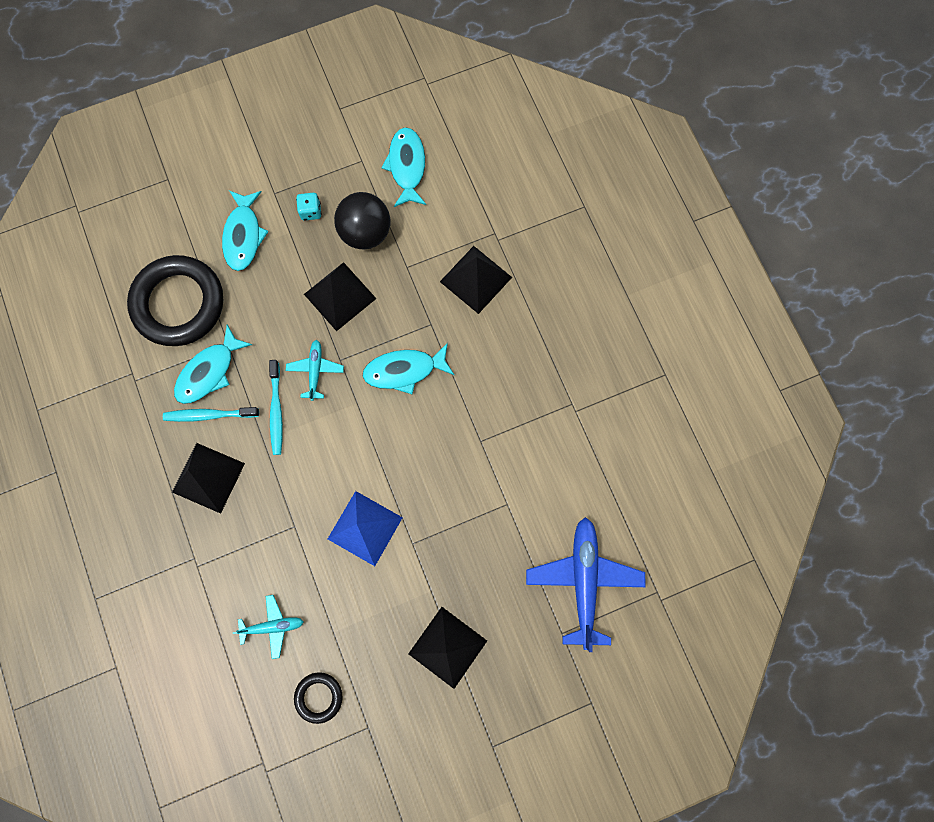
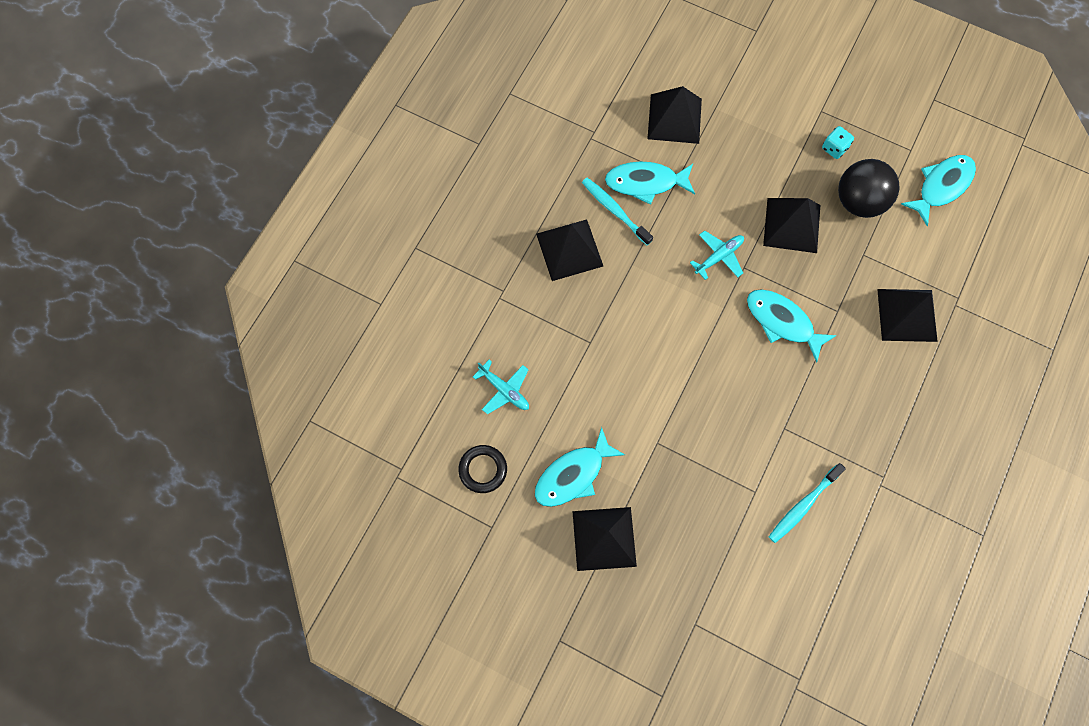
camera: 50 degrees right, 5 degrees down
(179, 303) = (674, 118): black ring -> black pyramid
(243, 236) = (768, 118): turquoise fish -> turquoise fish (573, 475)
(276, 411) = (662, 255): turquoise toothbrush -> turquoise toothbrush (803, 505)
(365, 528) = (636, 396): blue pyramid -> none
(584, 580) = (753, 607): blue plane -> none

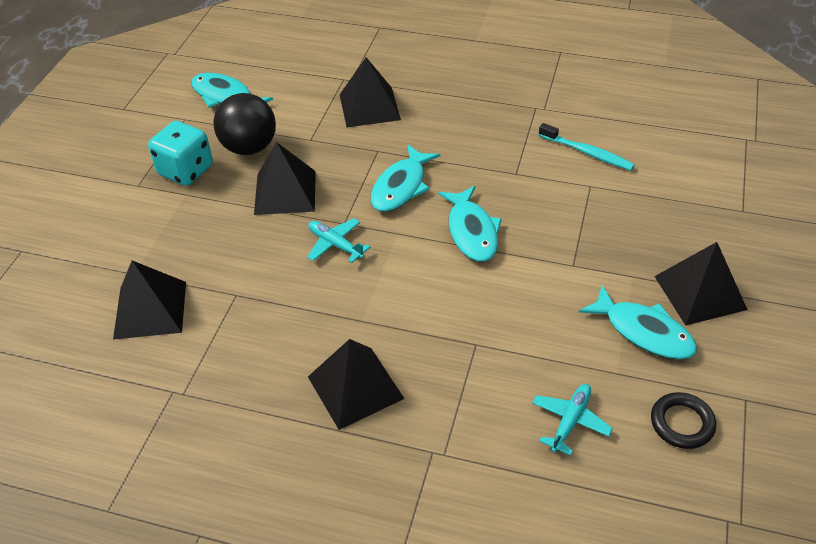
camera: 100 degrees left, 25 degrees down
(614, 210) = (290, 349): turquoise toothbrush -> none
(645, 182) = (246, 324): turquoise fish -> turquoise fish (472, 232)
(834, 148) = (186, 171): turquoise dice -> turquoise dice, size x1.87

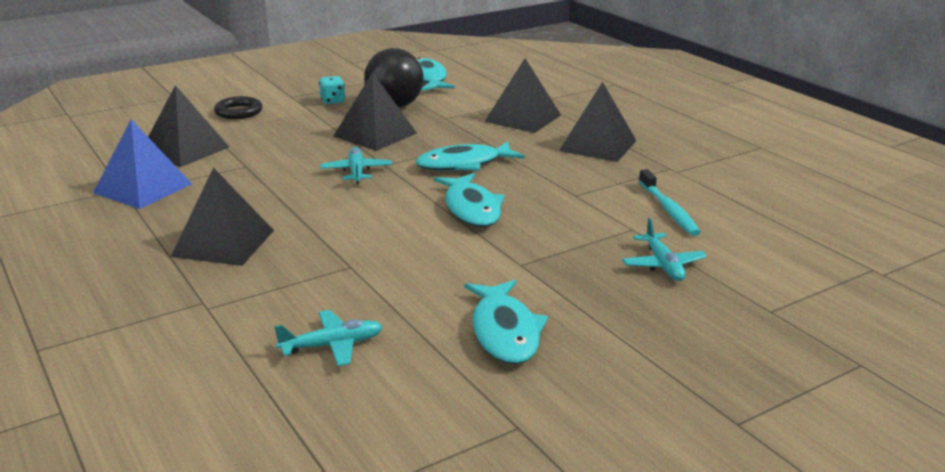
camera: 40 degrees right, 20 degrees down
(186, 171) = (332, 101): turquoise dice -> turquoise dice, size x0.53
(191, 377) = (143, 188): none -> blue pyramid
(472, 232) = (471, 209): turquoise fish -> turquoise fish turned 45 degrees counterclockwise
(648, 209) = (663, 265): none -> turquoise plane
(682, 423) = (423, 404): black ring -> black ring (238, 112)
(700, 292) = (611, 337): black pyramid -> black pyramid (597, 145)

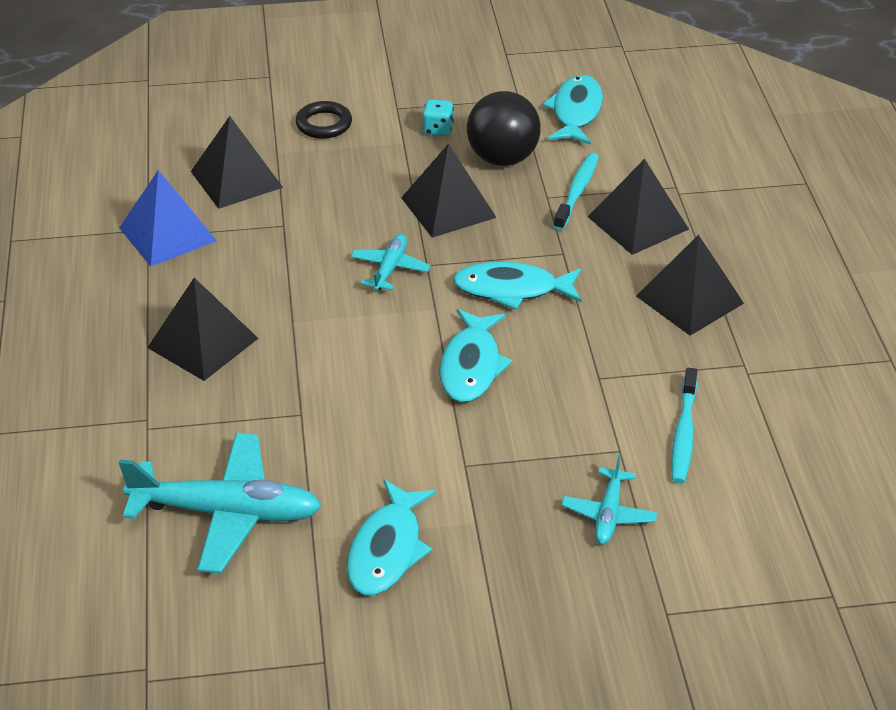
camera: 25 degrees right, 15 degrees up
(332, 346) = (227, 513): turquoise plane -> turquoise plane, size x1.93
(464, 112) = (577, 191): none -> turquoise toothbrush

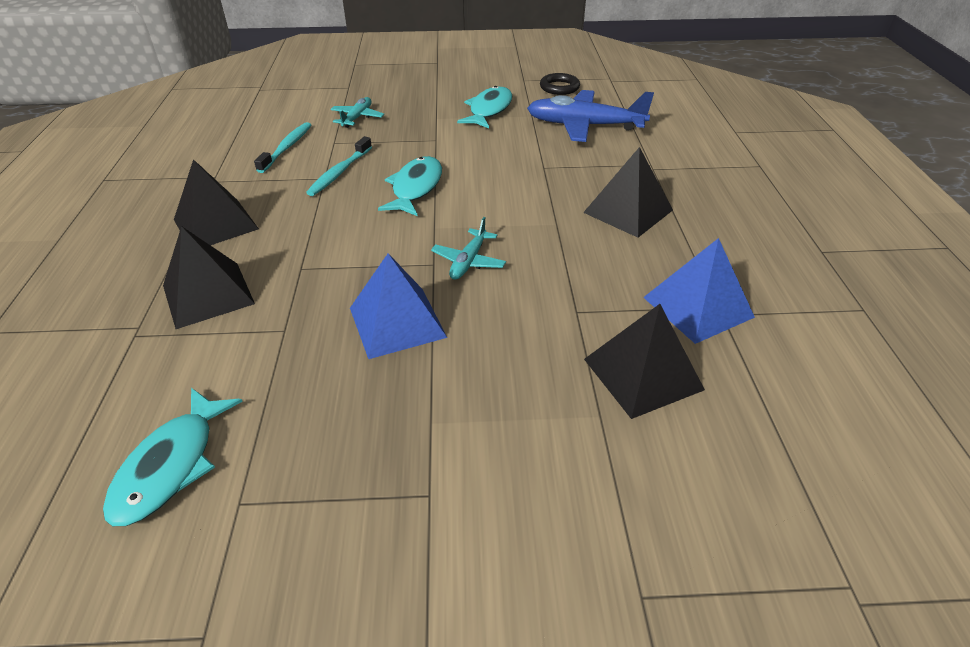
camera: 175 degrees left, 0 degrees up
(227, 513) = (584, 126): turquoise plane -> blue plane
(324, 124) = (539, 465): black ring -> black ring (559, 87)
(438, 130) = (379, 443): turquoise dice -> none
(448, 207) = (397, 322): black pyramid -> blue pyramid
(502, 158) = (311, 386): black ball -> none
(512, 289) = (363, 238): turquoise fish -> none
(577, 191) = (247, 334): turquoise toothbrush -> turquoise toothbrush (340, 172)

